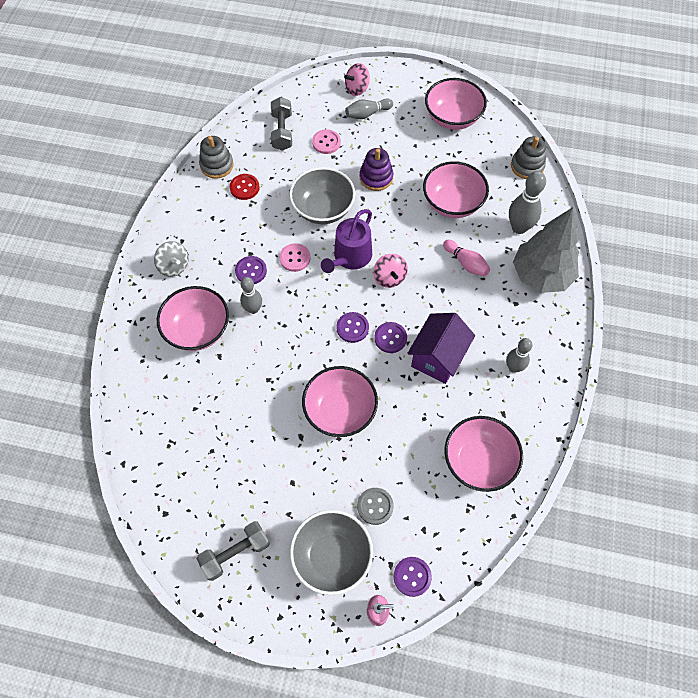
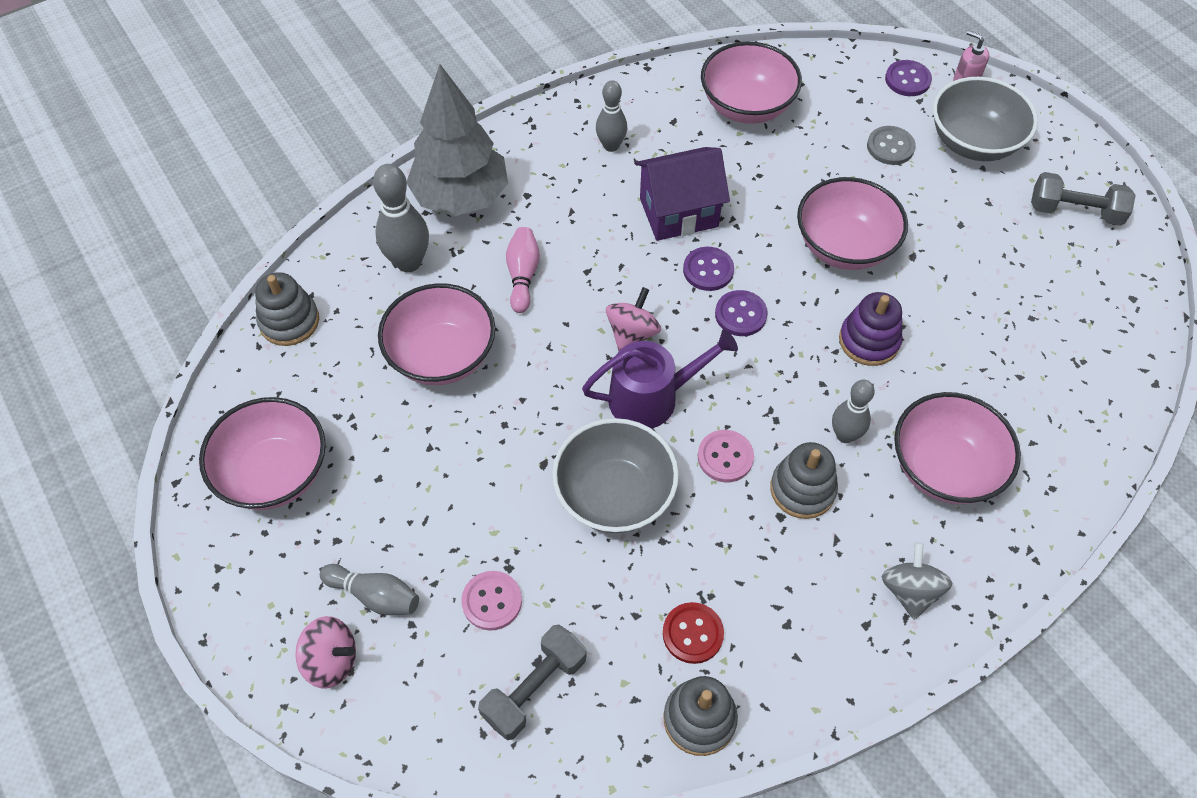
camera: 135 degrees left, 5 degrees down
(251, 271) = (802, 489): purple button -> grey stacking toy
(376, 177) = (490, 477): purple stacking toy -> purple stacking toy (869, 341)

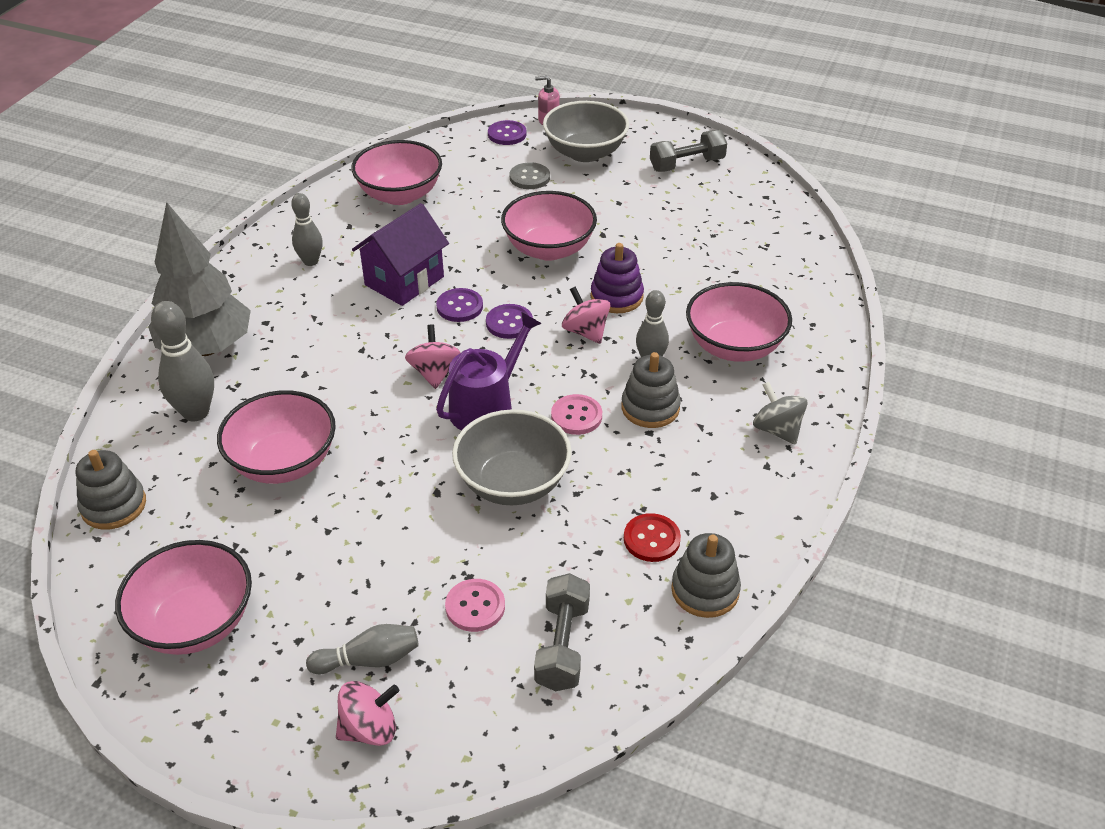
camera: 35 degrees left, 15 degrees down
(523, 275) = (309, 376): pink bowling pin -> none
(806, 365) = (585, 332): none -> pink spinning top

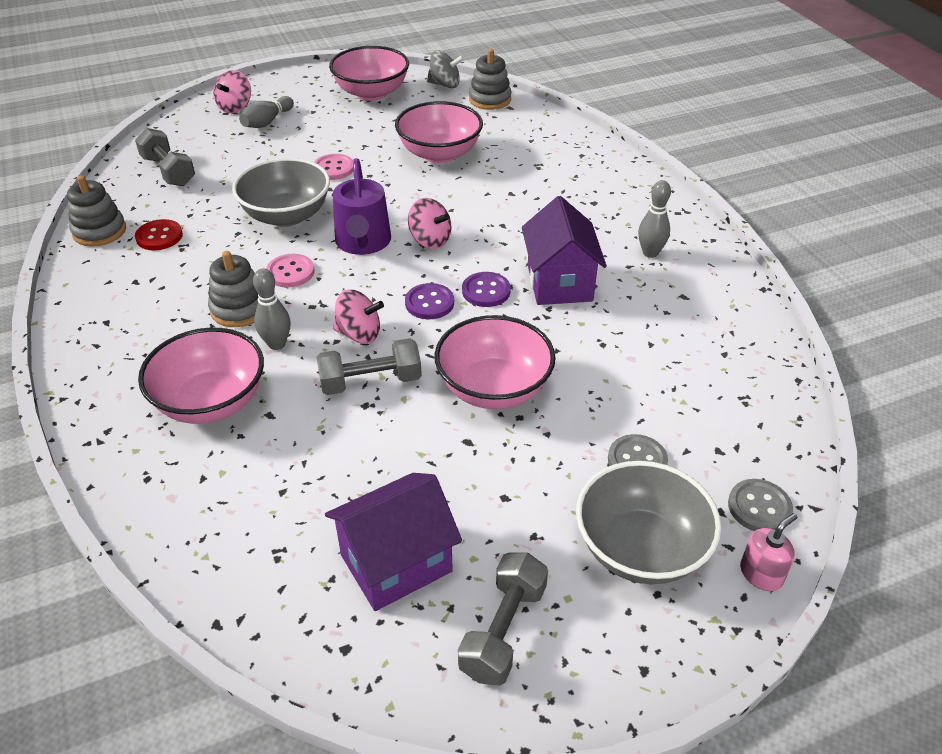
camera: 135 degrees right, 0 degrees up
(196, 412) = (531, 145): grey bowling pin -> none
(206, 348) = (595, 171): grey tree -> none
(400, 195) = (706, 351): pink bowl -> none
(475, 607) = (237, 160): pink button -> pink button (333, 168)
(507, 134) = (759, 507): purple button -> grey button
(616, 297) = (370, 381): purple stacking toy -> grey dumbbell
(707, 209) = (396, 563): none -> purple house
(777, 430) = (115, 352): grey spinning top -> grey spinning top (445, 85)

